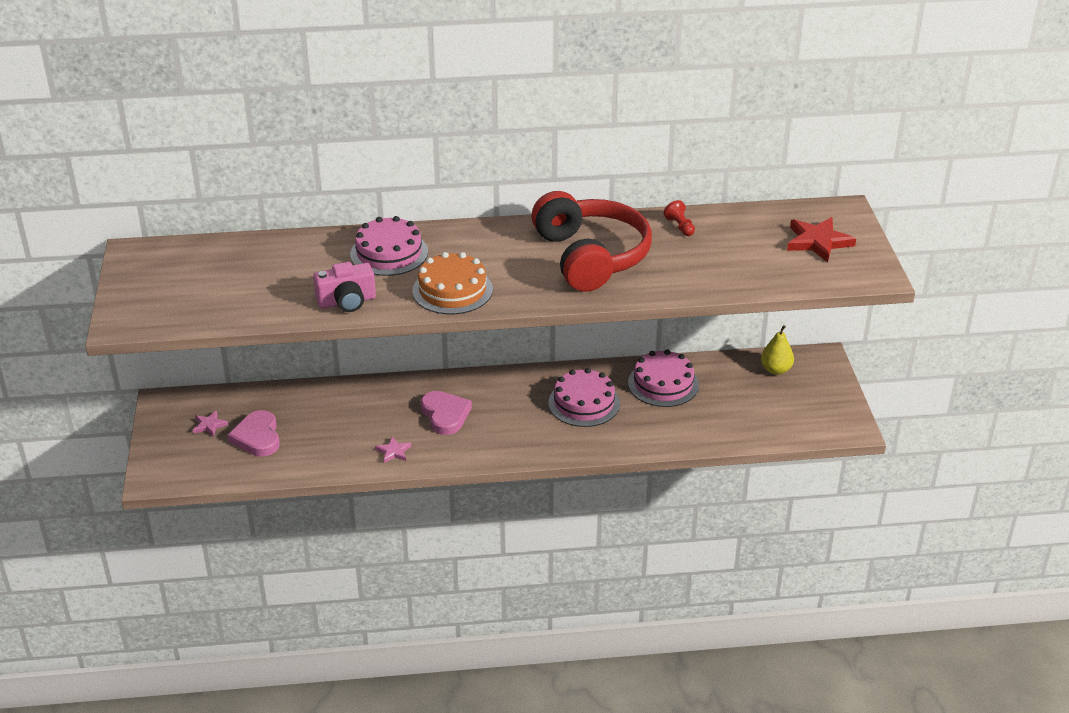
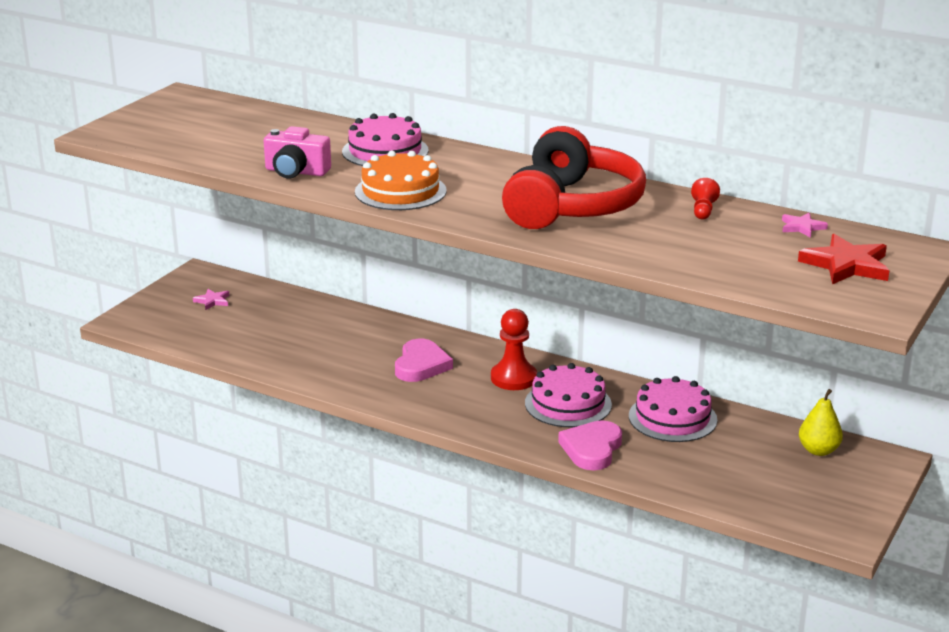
camera: 35 degrees right, 10 degrees down
(257, 437) = (239, 323): pink heart -> pink heart (592, 449)
(394, 451) = (339, 375): pink star -> pink star (802, 227)
(524, 397) = (513, 378): none -> red pawn

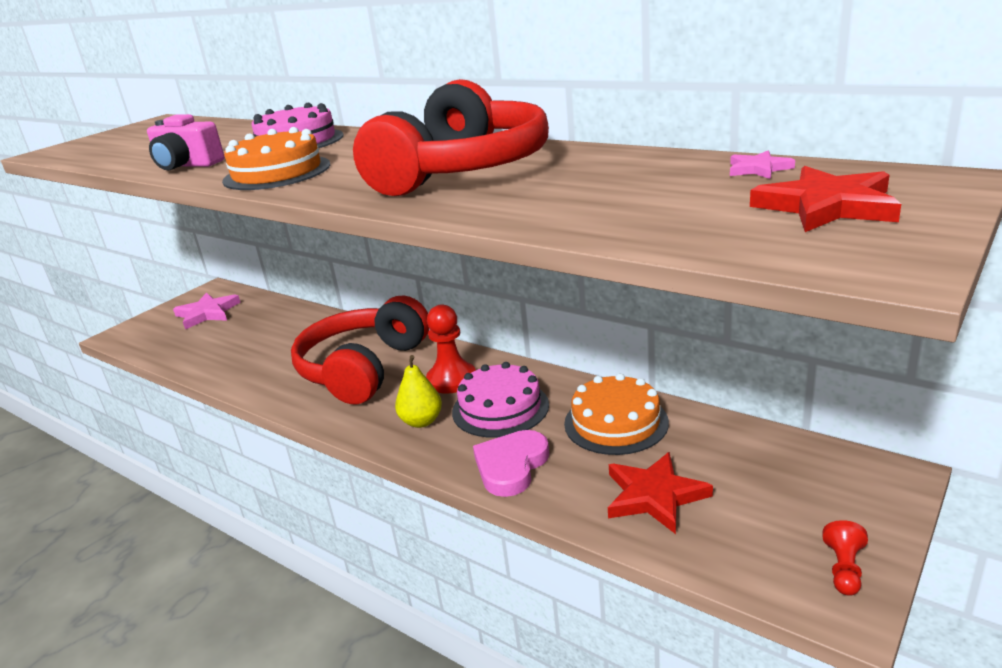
camera: 10 degrees right, 0 degrees up
(212, 301) = (207, 313): pink star -> pink star, size x1.87
(421, 365) = (363, 368): pink heart -> red headphones
(672, 418) = (616, 423): pink cake -> orange cake
(703, 210) = (626, 162): red pawn -> red pawn (844, 569)
(712, 470) = (654, 495): none -> red star
(818, 450) = (795, 464): yellow pear -> yellow pear (421, 421)

